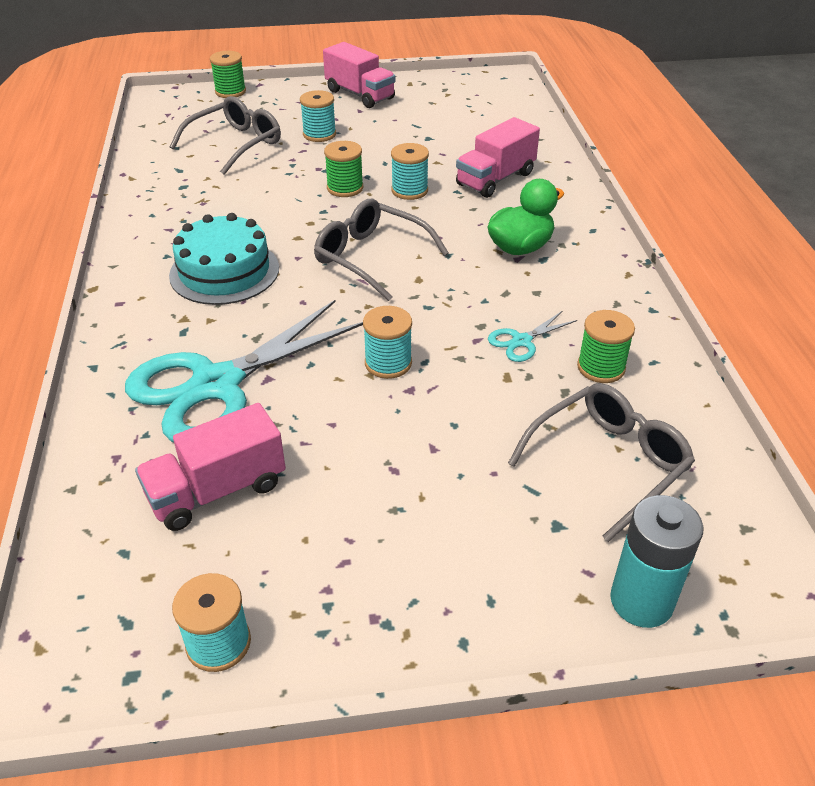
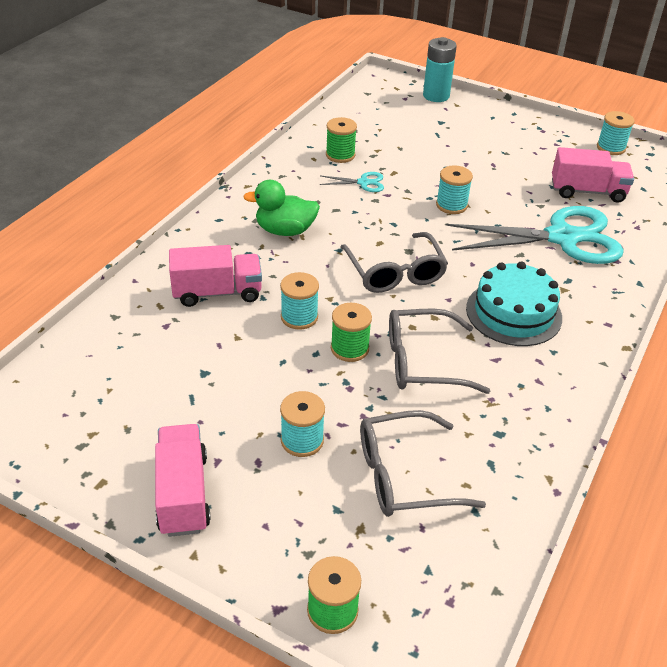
camera: 145 degrees left, 0 degrees up
(608, 463) = (392, 127): grey glasses -> grey glasses (422, 362)

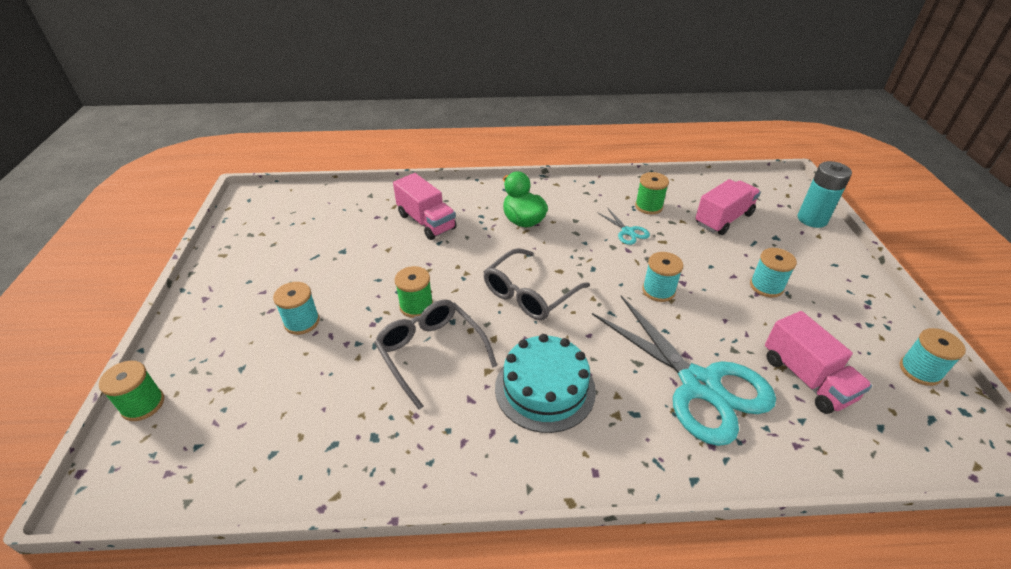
camera: 60 degrees right, 0 degrees up
(183, 494) = (226, 290): pink truck -> pink truck (723, 219)
(299, 317) = (431, 267): turquoise spool -> turquoise spool (766, 286)
(404, 476) = (292, 392): grey glasses -> none

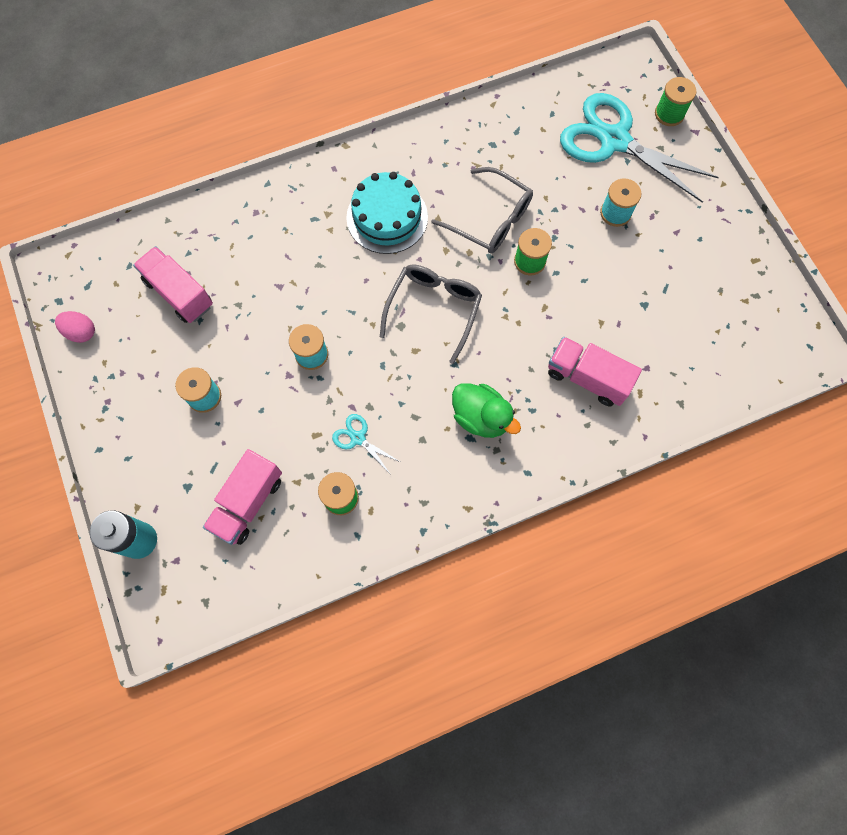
camera: 160 degrees right, 30 degrees up
(699, 385) = (266, 259): turquoise scissors -> turquoise scissors (614, 140)
(919, 371) = (81, 332): turquoise spool -> pink egg

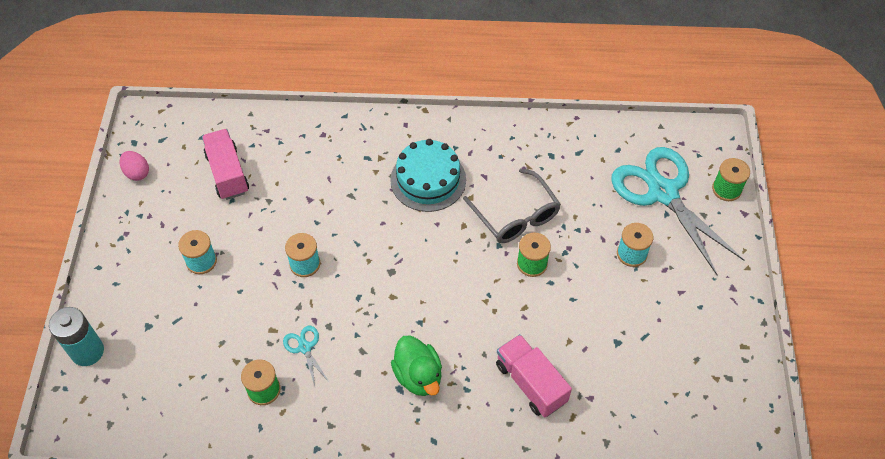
camera: 25 degrees right, 15 degrees down
(248, 502) = (187, 360): pink truck -> none
(434, 309) = (427, 269): grey glasses -> none

